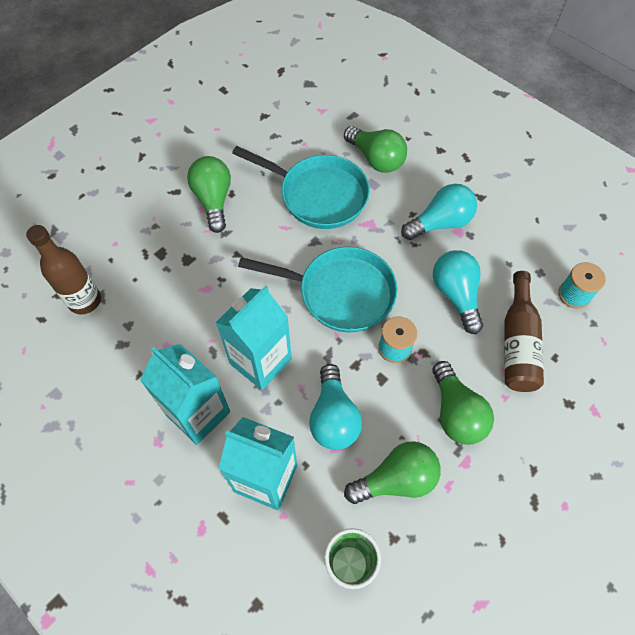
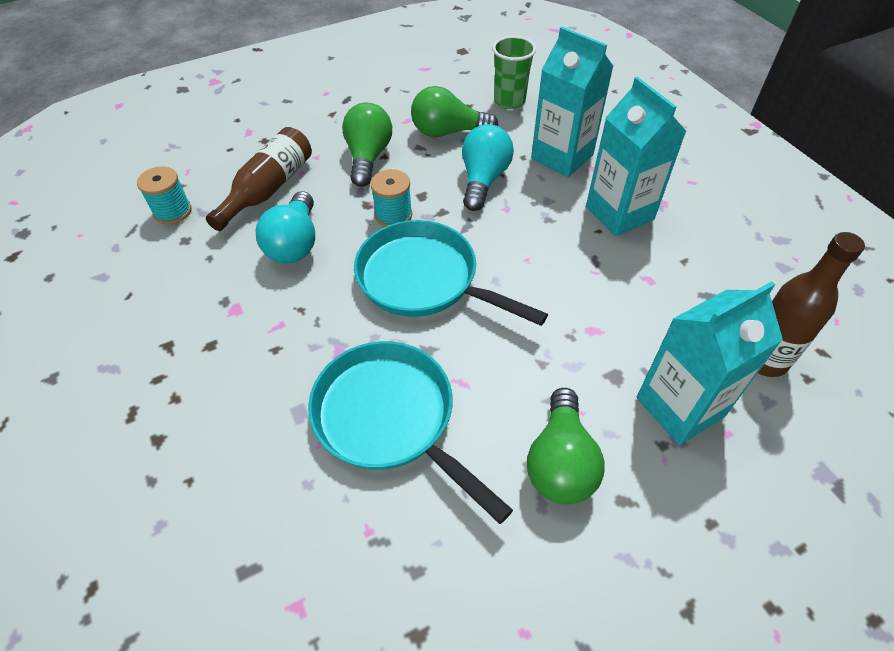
camera: 160 degrees left, 10 degrees down
(260, 361) = (542, 238): turquoise carton -> turquoise carton (680, 407)
(376, 159) = (267, 455): green light bulb -> none
(440, 223) = (248, 326): turquoise light bulb -> none

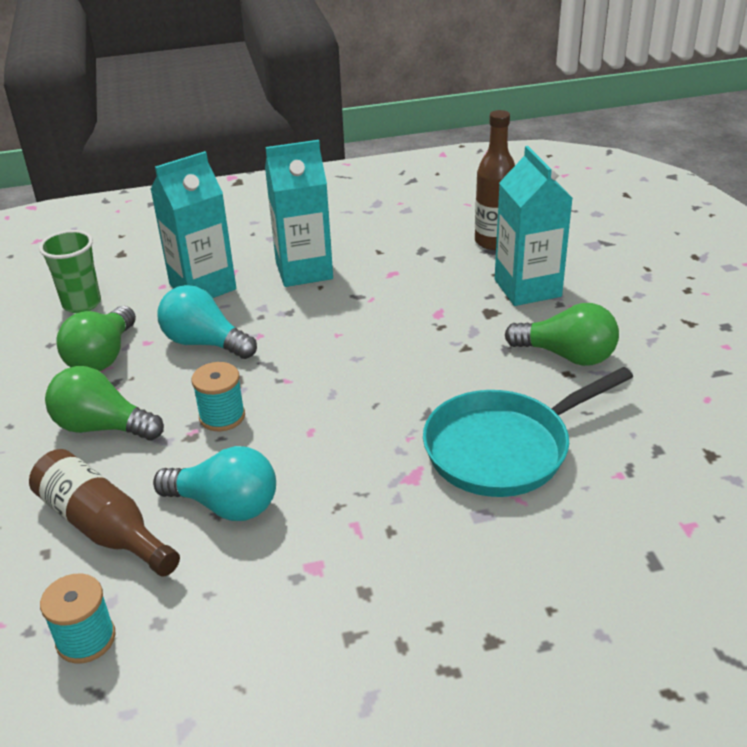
camera: 75 degrees left, 15 degrees down
(424, 280) = (334, 405): turquoise pan -> none

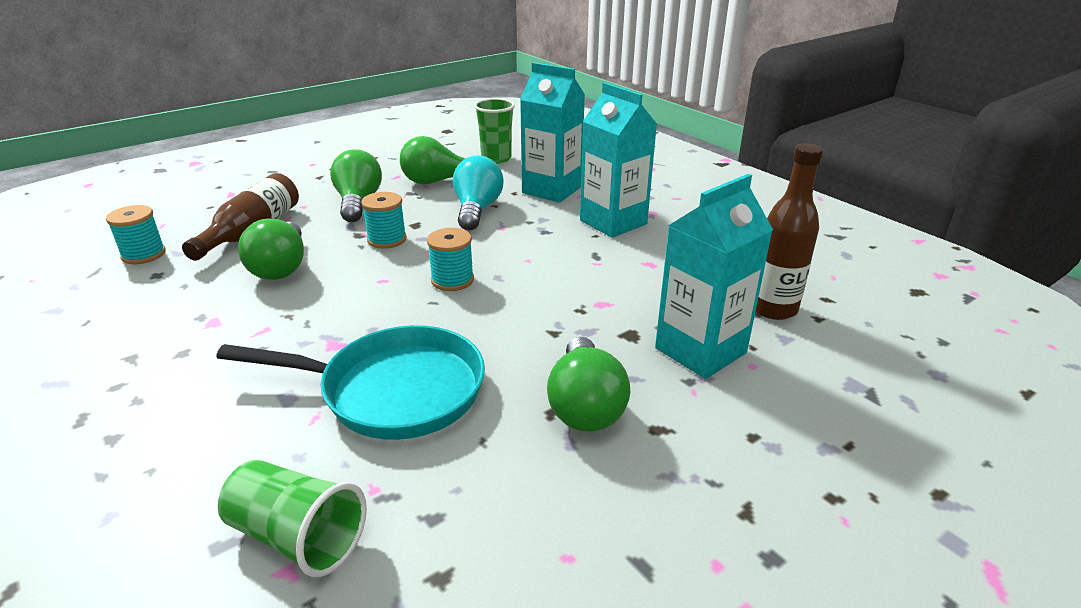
camera: 65 degrees right, 5 degrees down
(225, 505) = (281, 267): turquoise light bulb -> green light bulb
(343, 386) = (452, 280): none -> turquoise spool
(504, 448) = (393, 391): turquoise pan -> turquoise pan turned 150 degrees clockwise
(657, 519) = (298, 537): none -> green cup

